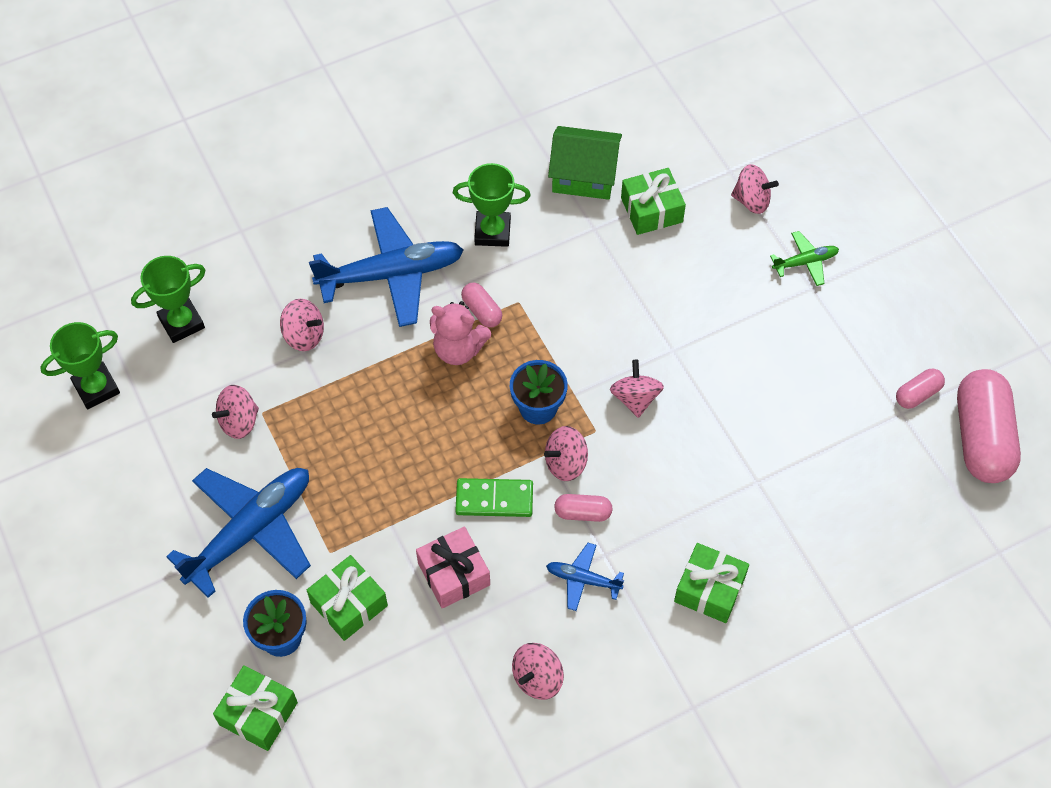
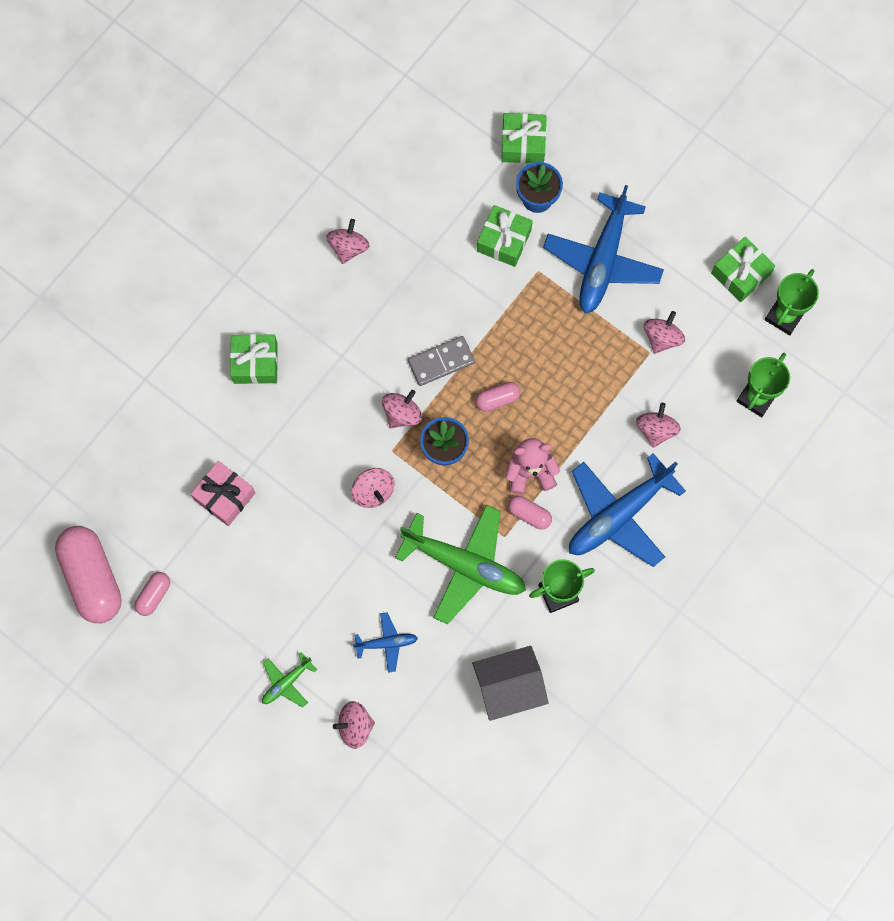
camera: 155 degrees right, 15 degrees up
(304, 335) = (656, 430): pink spinning top -> pink spinning top turned 105 degrees clockwise
(454, 574) = (442, 294): pink gift -> pink gift (224, 496)
(494, 499) = (441, 361): green domino -> grey domino
(573, 292) = (464, 565): none -> green plane
(583, 513) = (371, 380): pink capsule -> pink capsule (497, 399)
(583, 579) = (349, 330): blue plane -> blue plane (386, 643)
(584, 175) = (509, 686): green house -> grey house
(651, 210) = (436, 677): green gift -> green gift (740, 274)

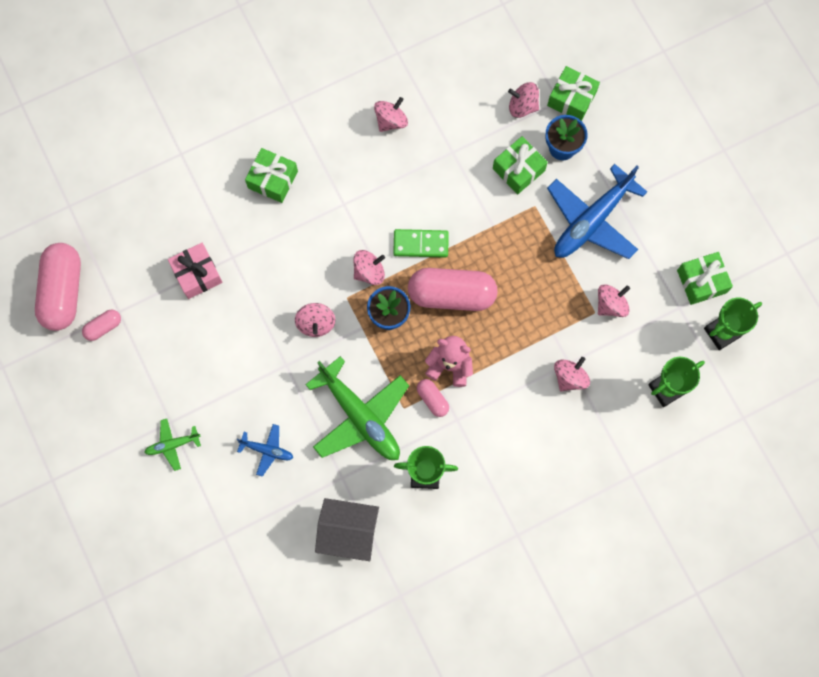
camera: 25 degrees right, 0 degrees up
(355, 726) = (209, 506): pink spinning top -> pink spinning top (522, 106)
(441, 361) = (421, 244): grey domino -> green domino
(497, 399) = (451, 294): pink capsule -> pink capsule, size x2.14
(618, 515) = (505, 433): blue plane -> none

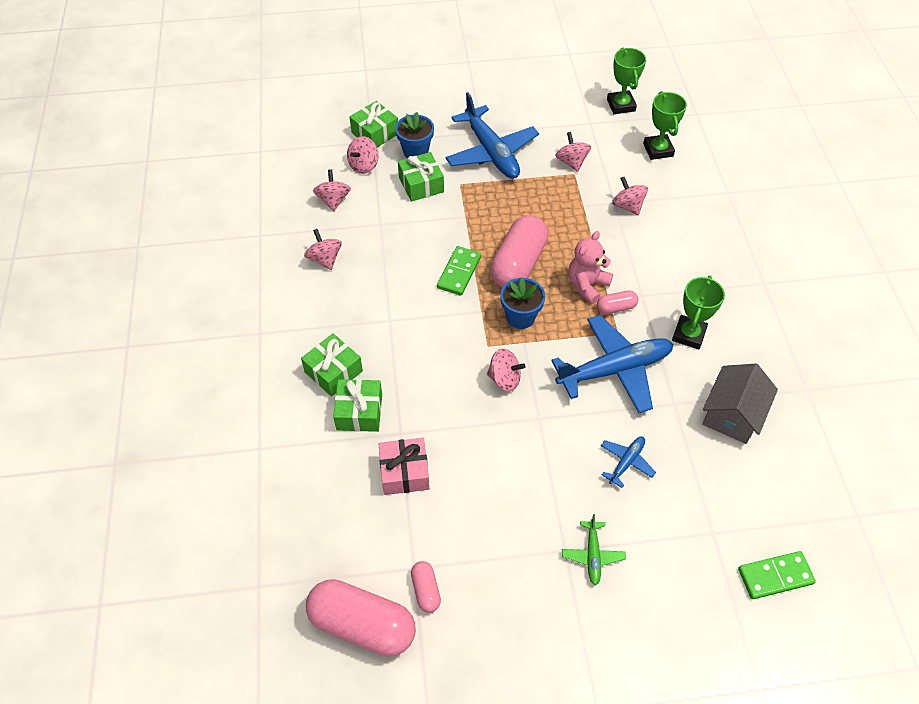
camera: 70 degrees left, 20 degrees down
(201, 595) = (775, 576): none -> green domino
(360, 416) = (615, 369): green plane -> blue plane
(369, 272) = (469, 319): pink spinning top -> pink spinning top (333, 200)
(701, 281) = (573, 104): green gift -> green gift (359, 412)

